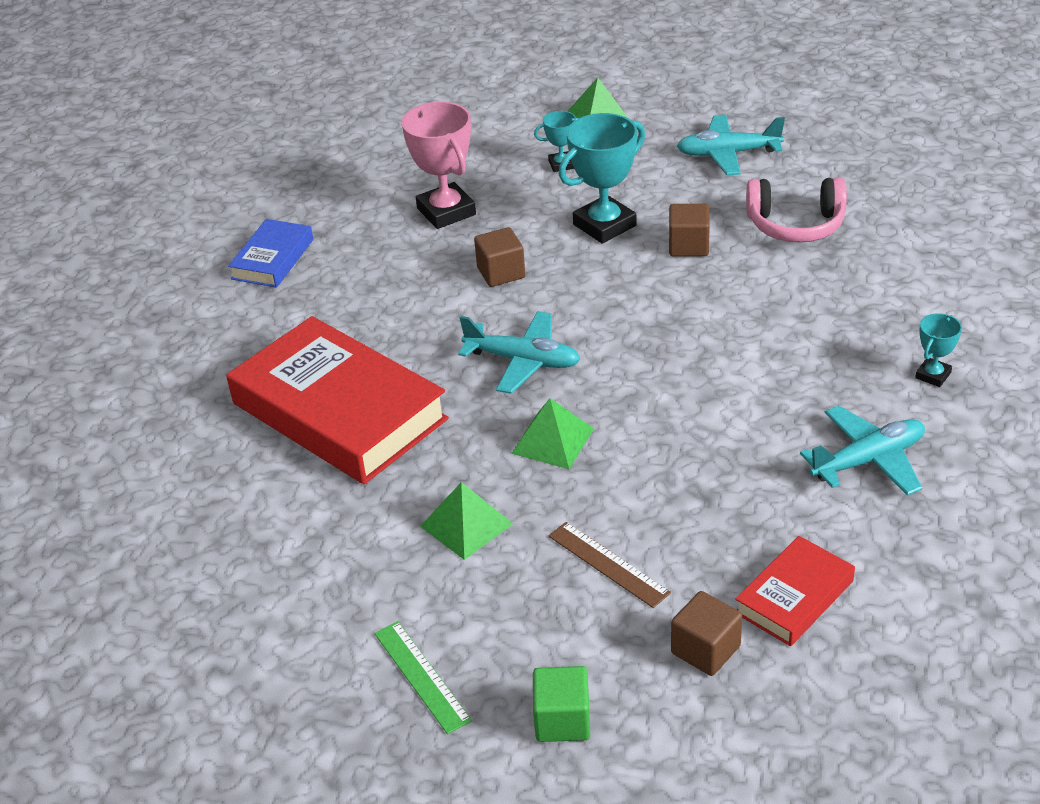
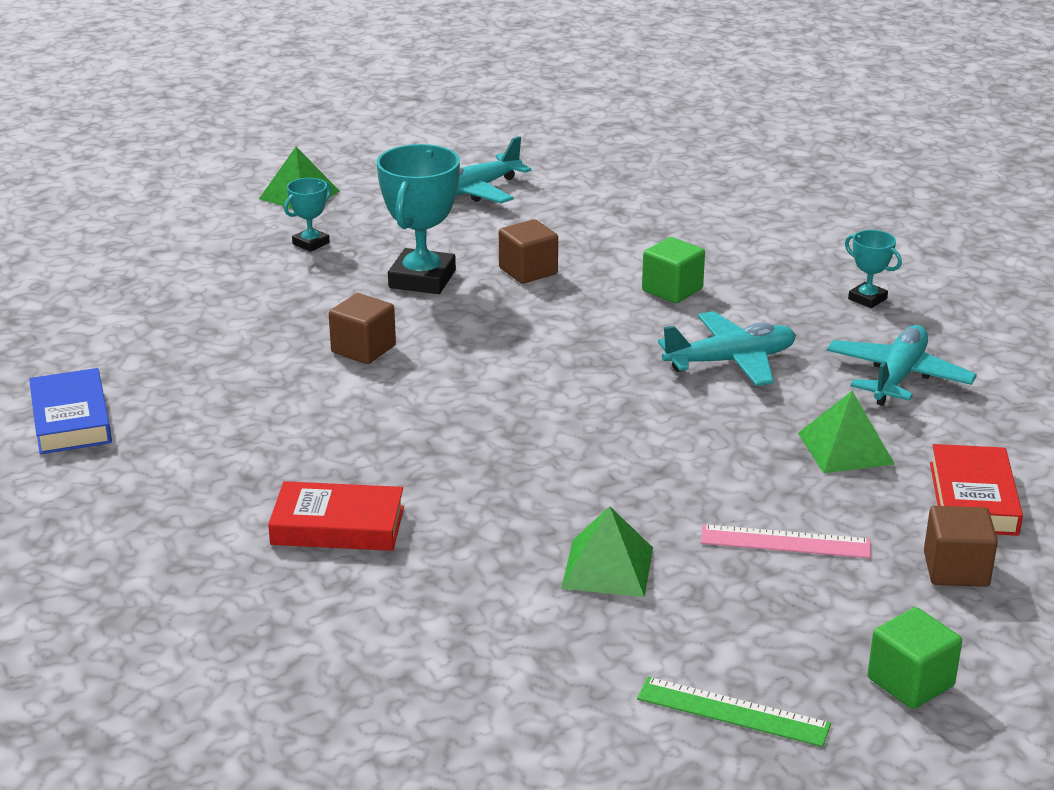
camera: 40 degrees left, 10 degrees down
(339, 411) = (338, 526): red book -> red book, size x0.49
(446, 211) = (232, 316): pink trophy -> none
(523, 361) = (484, 413): turquoise plane -> turquoise plane (730, 361)
(552, 440) = (601, 466): green pyramid -> green pyramid (845, 448)
(608, 564) = (785, 542): brown ruler -> pink ruler
(779, 305) = (672, 290): none -> green cube
(795, 225) = (607, 227): pink headphones -> none
(933, 375) = (867, 299): turquoise trophy -> turquoise trophy turned 45 degrees counterclockwise

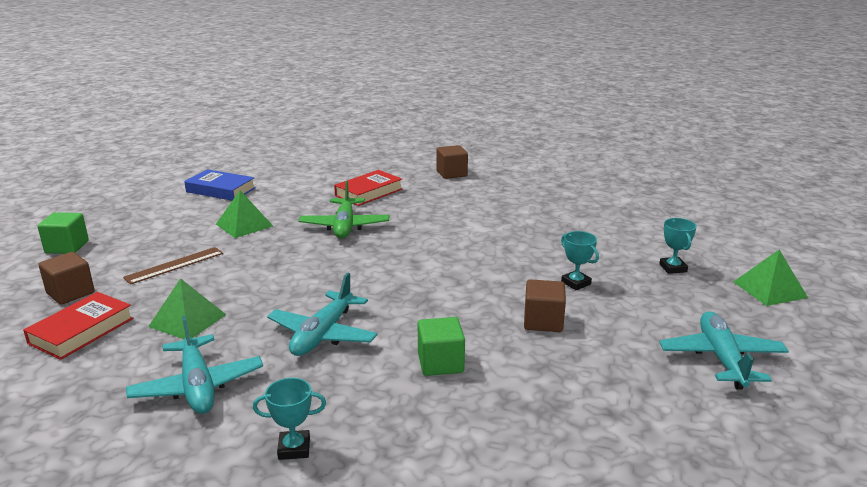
camera: 130 degrees right, 5 degrees down
(71, 419) = (530, 173): blue book -> blue book (221, 190)
(363, 349) = (508, 240): brown cube -> brown cube (451, 173)
(422, 279) = (576, 283): turquoise trophy -> turquoise trophy, size x0.51
(488, 479) = (344, 226): none -> green plane
(733, 711) = (138, 213): green ruler -> none
(785, 542) = (174, 265): pink ruler -> brown ruler
(973, 498) = (81, 331): red book -> red book turned 75 degrees clockwise

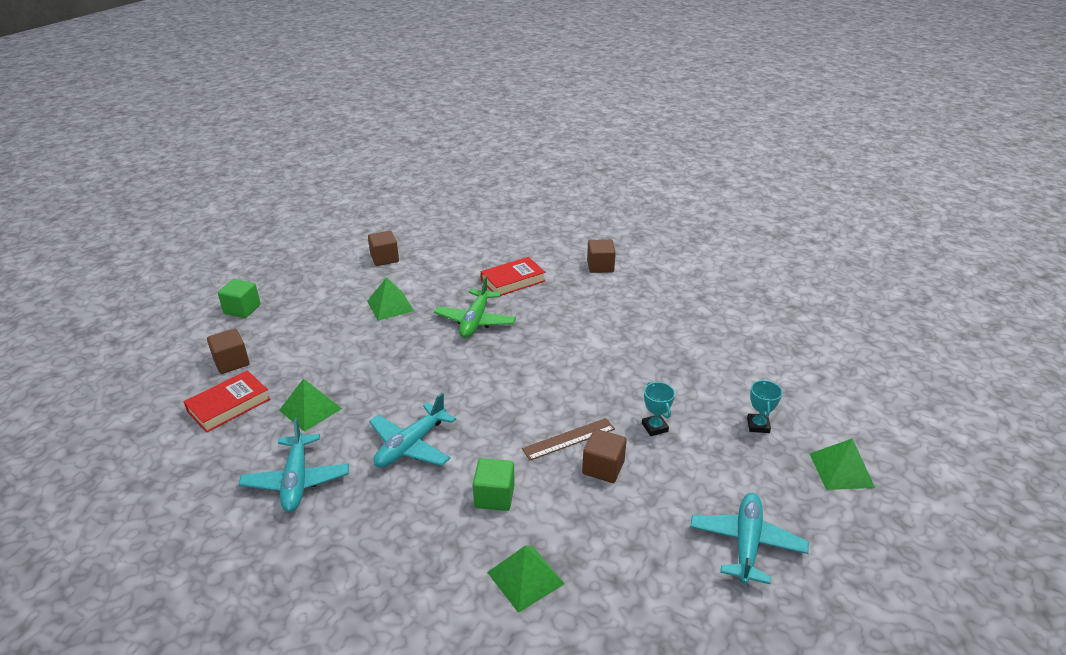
camera: 15 degrees right, 10 degrees up
(174, 265) = (319, 345): brown ruler -> brown ruler (569, 439)
(221, 190) = (384, 258): blue book -> brown cube
(294, 448) = (347, 559): turquoise trophy -> none
(513, 427) = (525, 577): none -> green pyramid

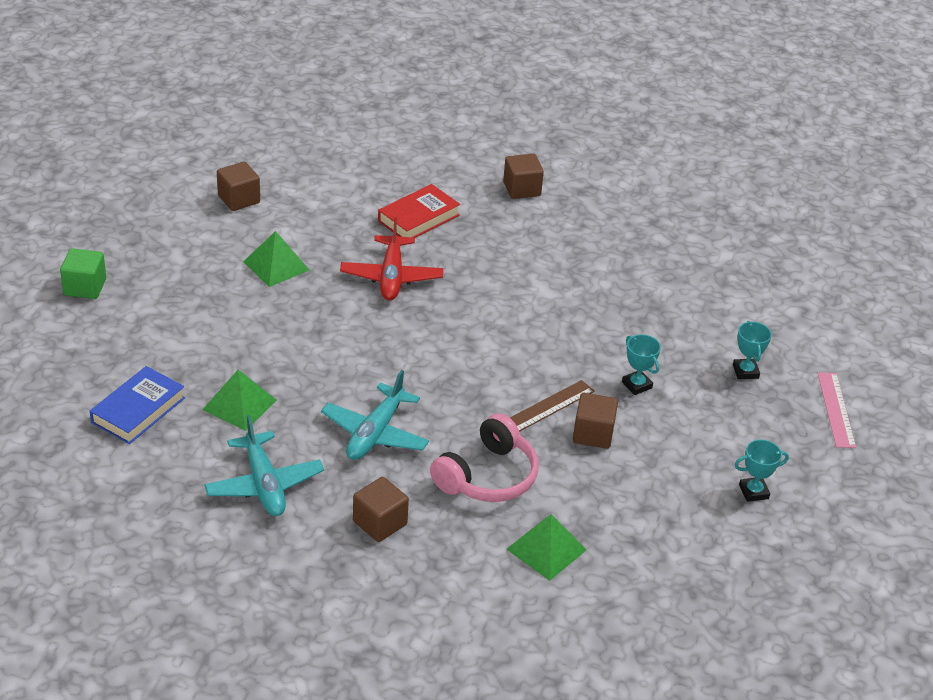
camera: 15 degrees left, 5 degrees up
(229, 405) = (138, 410): red book -> blue book
(231, 362) = (111, 358): brown cube -> brown cube (380, 523)
(475, 321) = (391, 277): green plane -> red plane
(494, 496) = (487, 476): green cube -> pink headphones
(746, 543) = (753, 492): turquoise plane -> turquoise trophy
(841, 470) = (836, 409): green pyramid -> pink ruler

